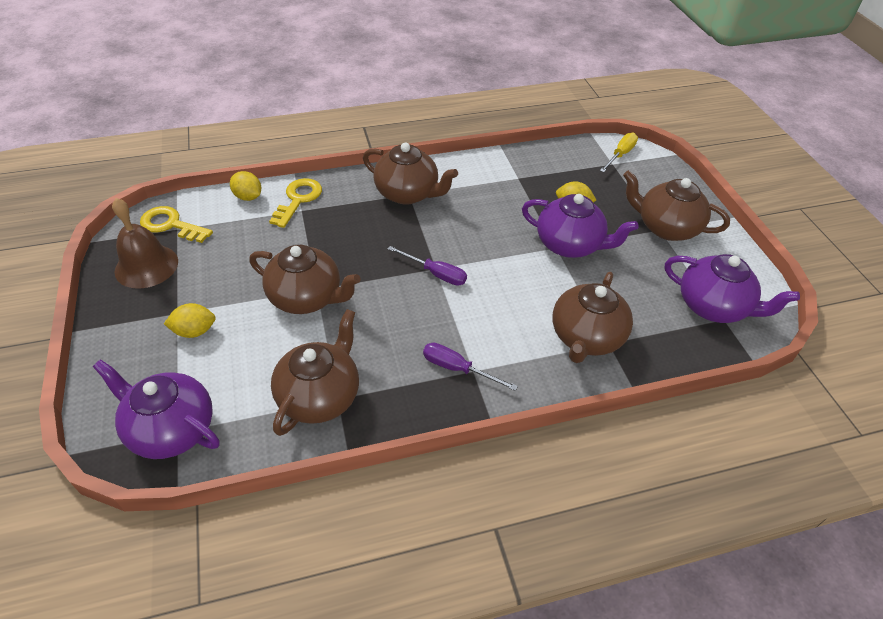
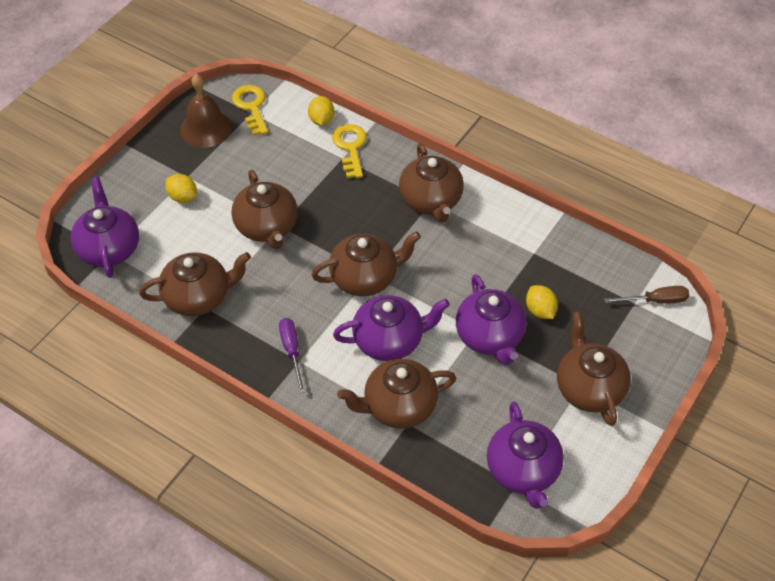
camera: 50 degrees right, 5 degrees up
(298, 200) = (350, 147): yellow key -> yellow key turned 75 degrees counterclockwise
(435, 273) = (365, 278): purple screwdriver -> brown teapot
(514, 300) = (389, 340): none -> purple teapot
(620, 155) = (655, 301): yellow screwdriver -> brown screwdriver

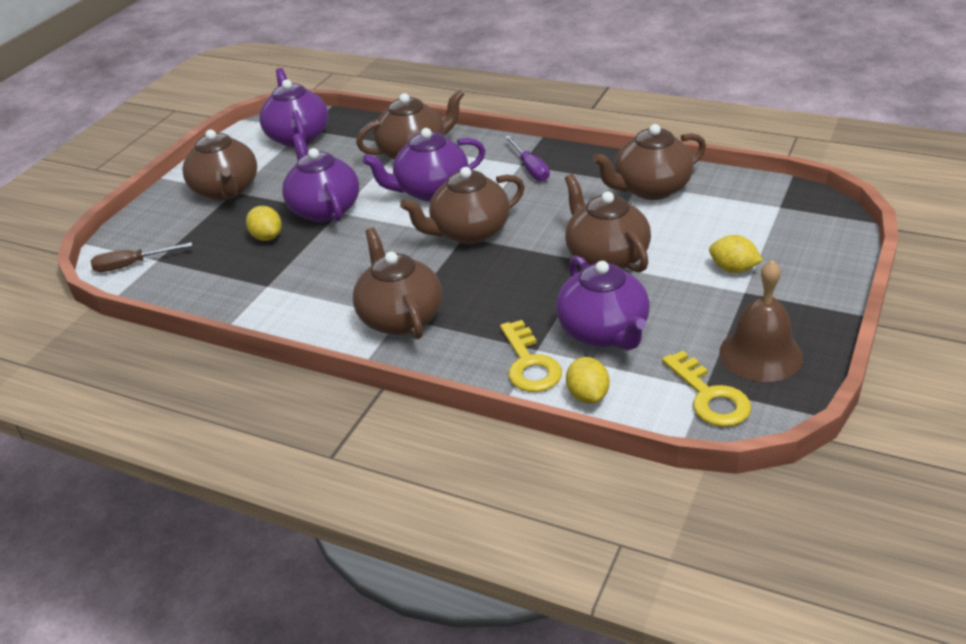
camera: 175 degrees right, 15 degrees down
(109, 248) = (784, 209): purple teapot -> purple teapot (604, 332)

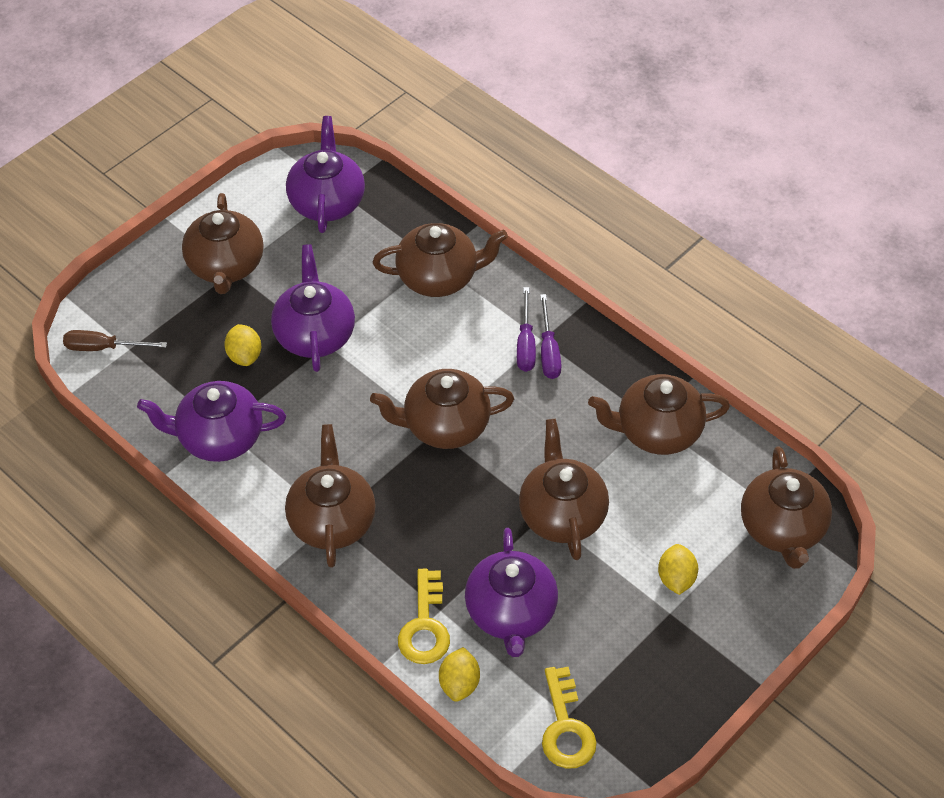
camera: 15 degrees right, 15 degrees up
(431, 190) = (432, 347): purple teapot -> purple teapot (219, 438)
(508, 169) = (525, 344): none -> purple screwdriver
(733, 269) = (676, 579): yellow lemon -> yellow lemon turned 45 degrees clockwise
(760, 354) = (639, 696): brown bell -> none
(796, 216) = (782, 529): none -> brown teapot

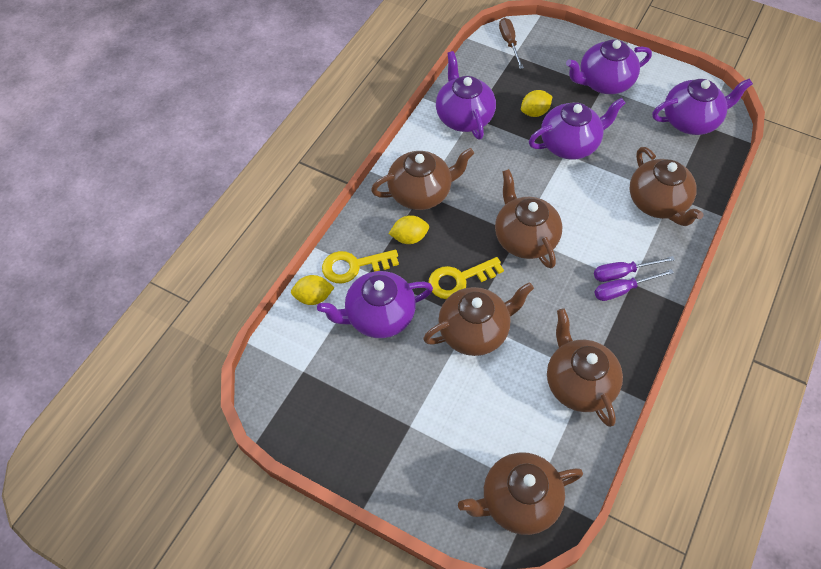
camera: 75 degrees right, 5 degrees up
(226, 266) = (603, 83): brown teapot -> purple teapot
(565, 727) = (293, 372): yellow key -> yellow key (459, 279)
(676, 579) = (442, 425): yellow lemon -> yellow lemon (409, 238)

